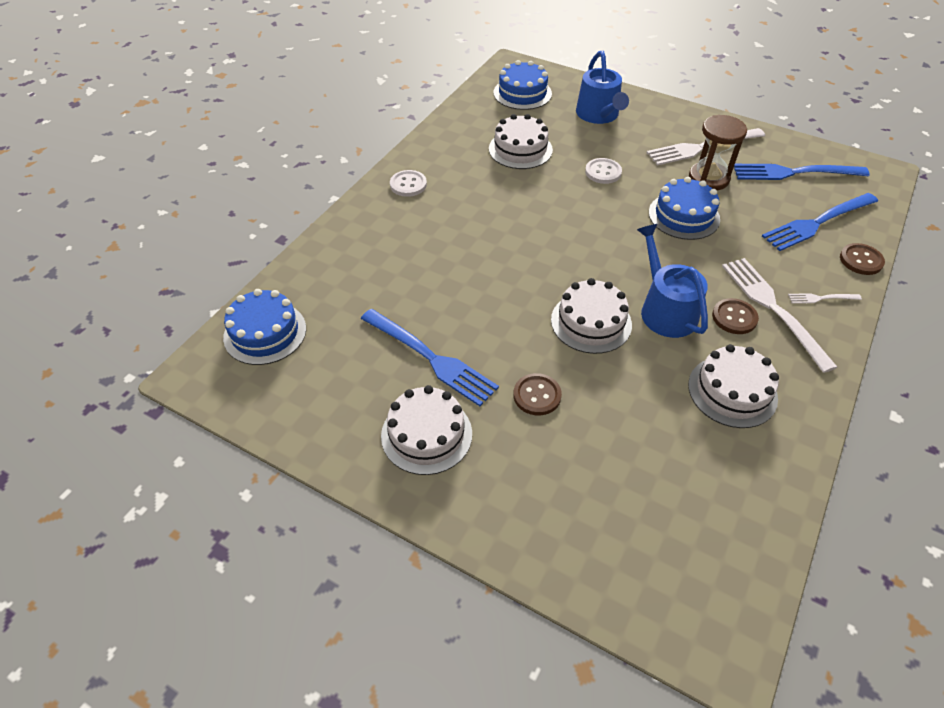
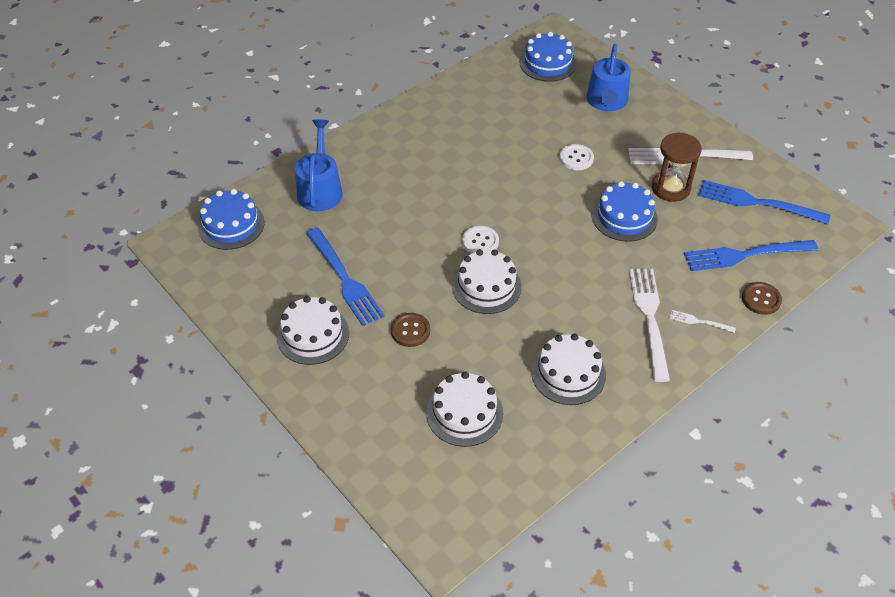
camera: 20 degrees right, 0 degrees up
(408, 184) = (400, 128): white button -> white button (480, 242)
(520, 149) = (514, 119): white cake -> white cake (464, 413)
(665, 310) = (555, 293): blue watering can -> blue watering can (320, 190)
(734, 317) = (610, 316): brown button -> none

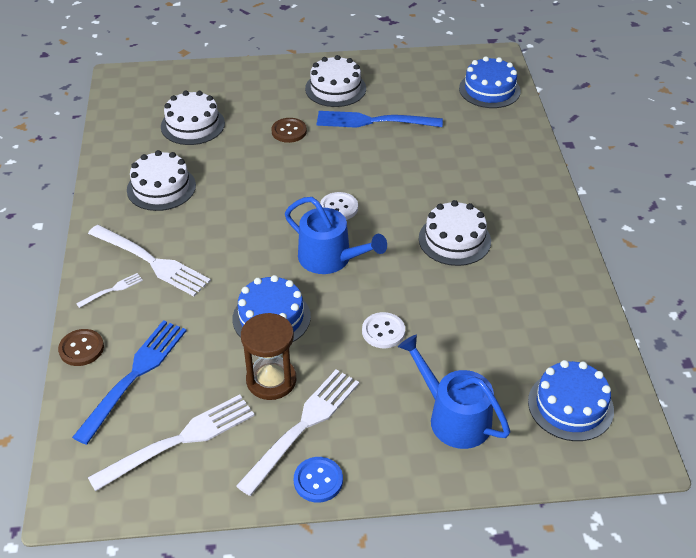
camera: 125 degrees right, 5 degrees down
(320, 190) = (491, 146): blue watering can -> blue watering can (330, 258)
(486, 286) = (287, 188): white cake -> white cake (454, 240)
(708, 133) = (318, 480): none -> blue button
(757, 203) = (179, 440): blue fork -> white fork

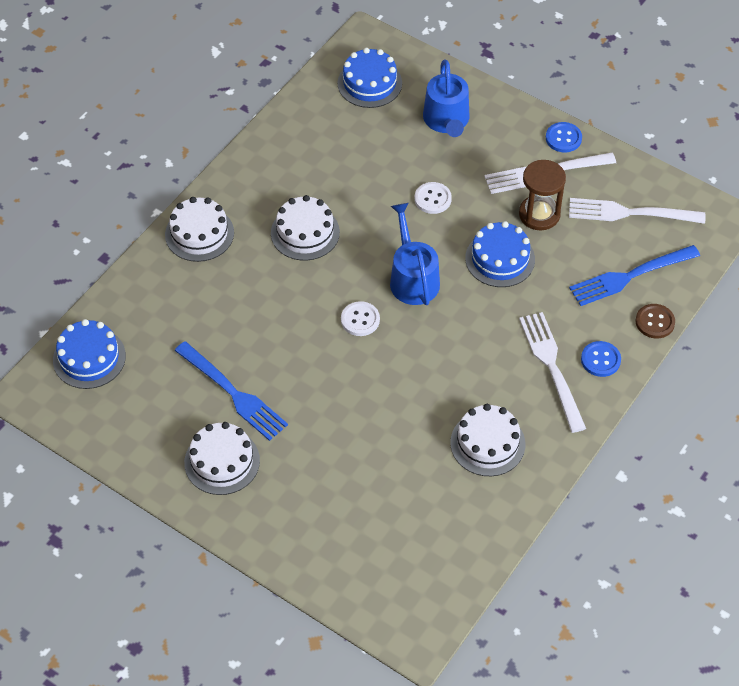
camera: 140 degrees left, 10 degrees up
(112, 290) = (600, 360): white fork -> blue button
(192, 125) = (399, 507): white cake -> white cake (199, 233)
(289, 131) = (319, 434): brown button -> none

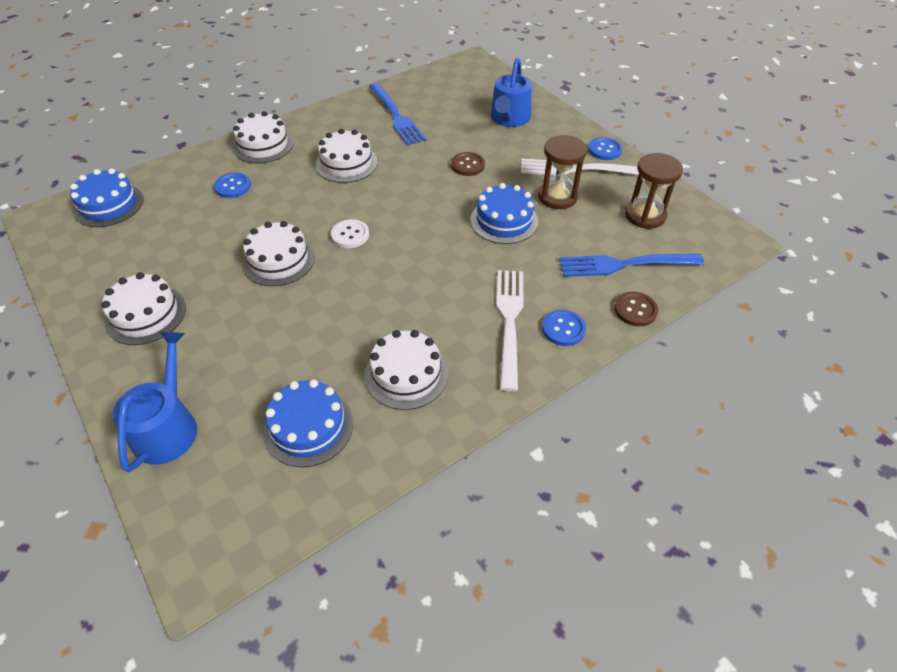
camera: 20 degrees right, 5 degrees down
(204, 297) = (233, 186): none -> blue button
(233, 393) = (200, 262): blue fork -> blue fork (396, 116)
(308, 368) = (279, 260): none -> white cake
(369, 83) = (460, 85): blue cake -> blue cake (308, 427)
(412, 278) = (416, 216): blue watering can -> blue watering can (168, 427)
(432, 199) = (468, 165): white button -> brown button
(630, 213) = (645, 215): white fork -> brown hourglass

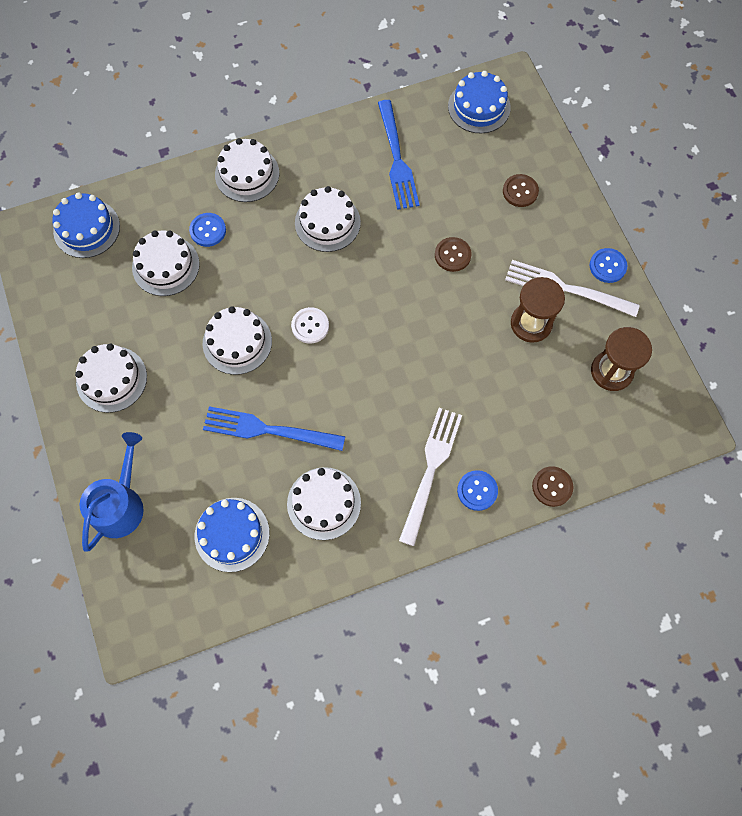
camera: 15 degrees right, 20 degrees up
(194, 217) = (166, 265): none -> white cake
(504, 220) = (465, 343): blue cake -> blue cake (479, 107)
(509, 118) = (520, 191): blue watering can -> brown button
(625, 264) = (564, 430): blue fork -> blue fork (268, 430)

